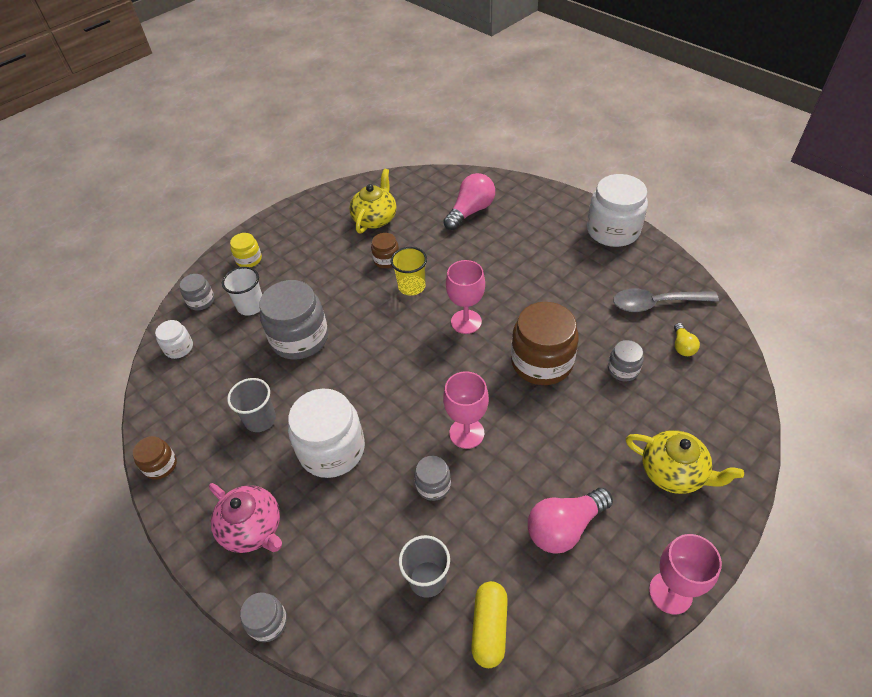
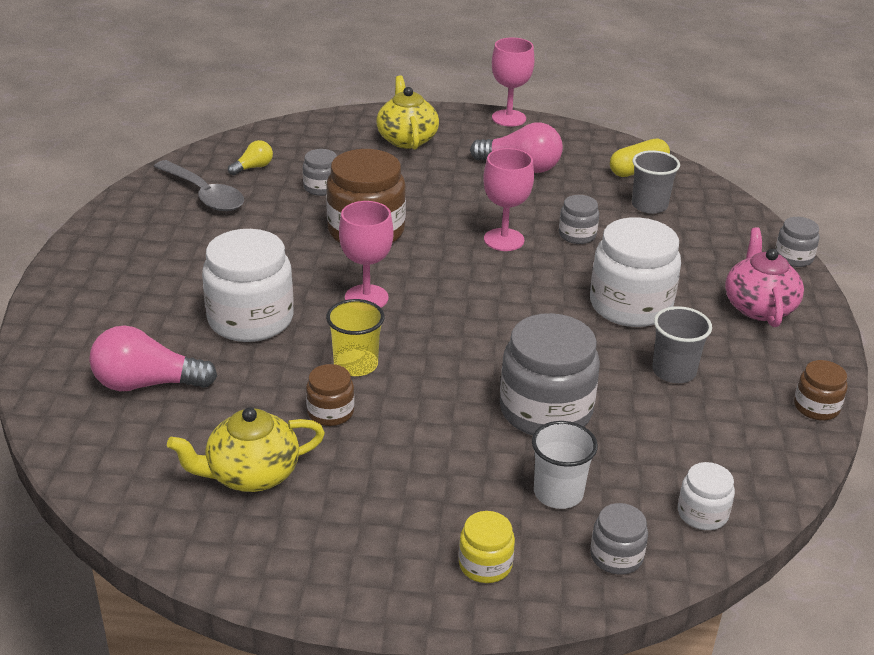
camera: 135 degrees left, 15 degrees down
(613, 230) = (91, 255): white jar -> white jar (250, 319)

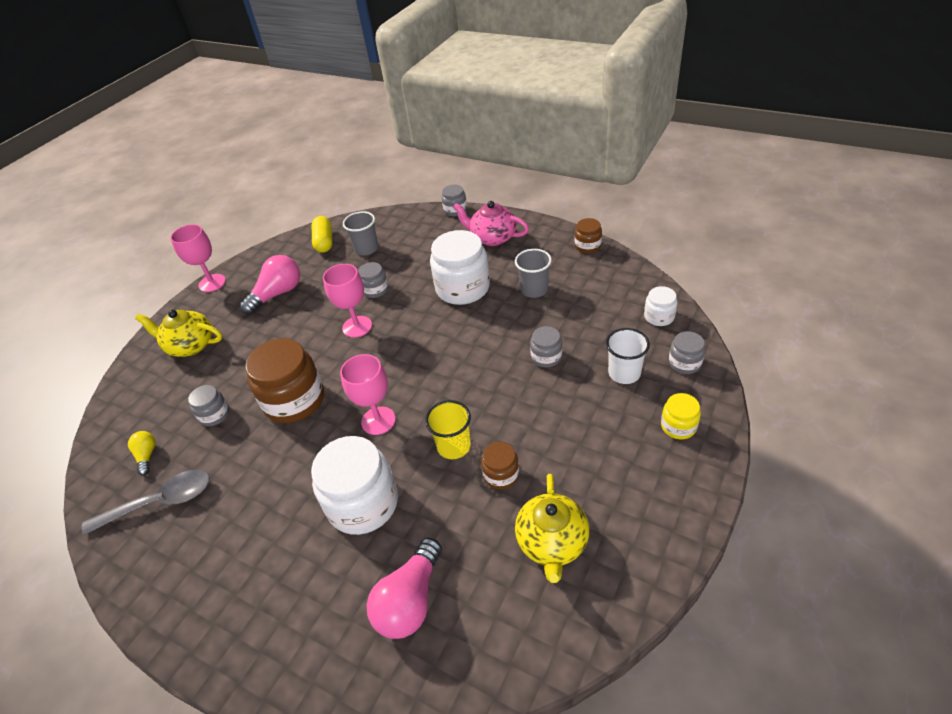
camera: 60 degrees left, 10 degrees up
(545, 410) = (546, 357): grey jar -> grey jar, size x0.50

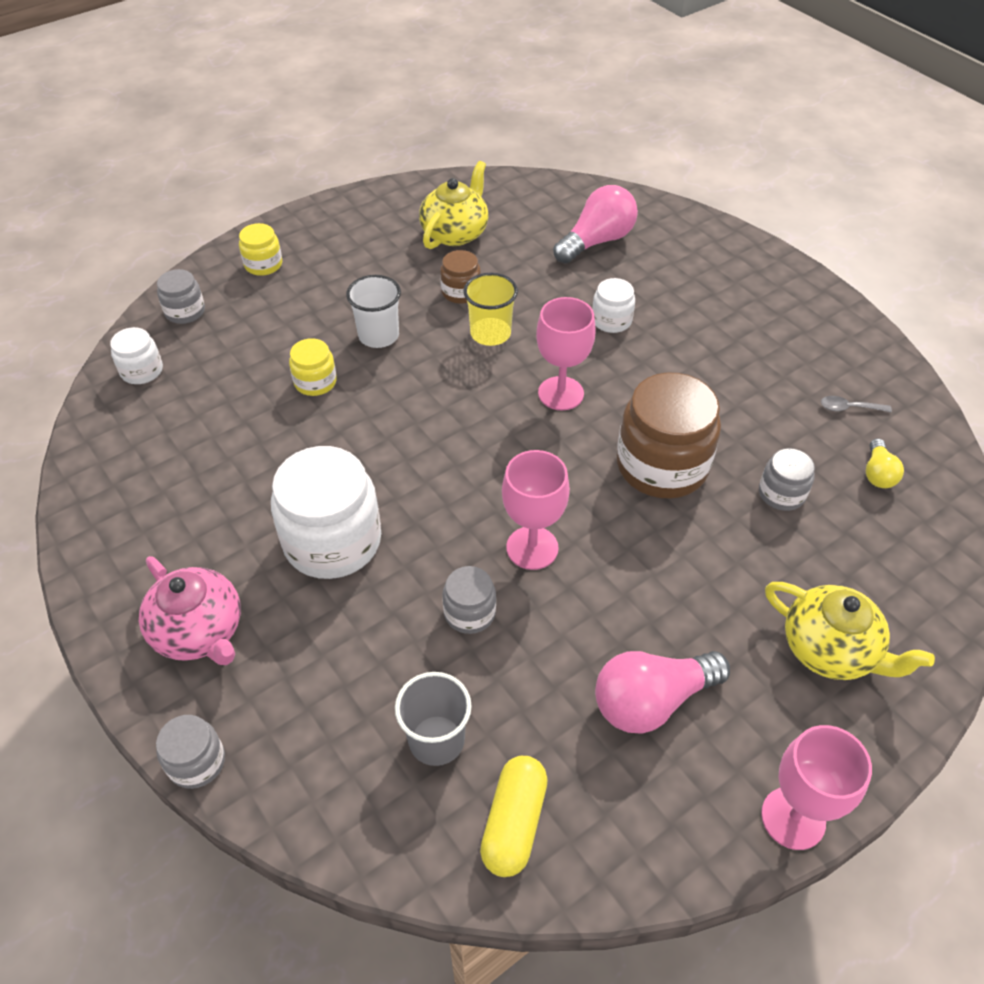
camera: 160 degrees left, 5 degrees up
(160, 502) = (849, 408): grey spoon -> grey spoon, size x0.44
(363, 503) = (611, 320): white jar -> white jar, size x0.50
(534, 289) = (238, 484): grey cup -> none
(546, 357) = (315, 382): grey jar -> yellow jar
(587, 246) = (86, 525): brown jar -> none
(624, 373) = (254, 328): white cup -> white cup (378, 335)

